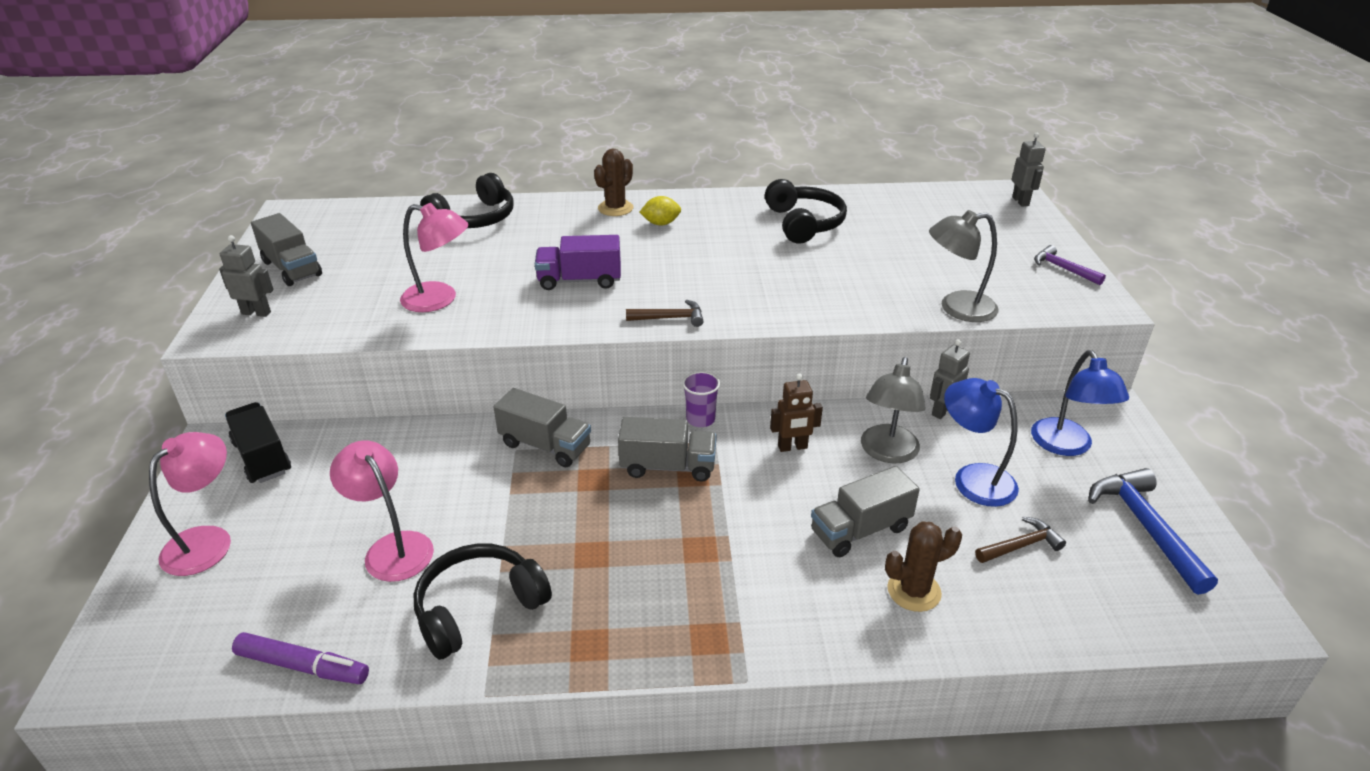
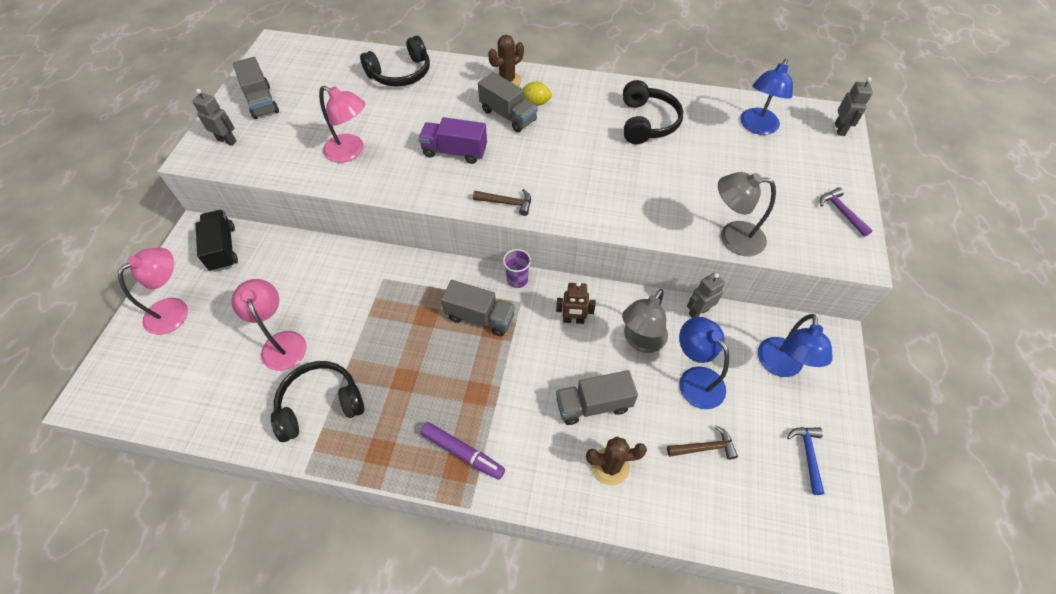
camera: 15 degrees right, 20 degrees up
(303, 666) = (205, 421): purple marker -> purple marker (462, 453)
(545, 445) = (403, 279): grey truck -> grey truck (508, 115)
(930, 211) = (757, 127): none -> blue lamp
(1145, 527) = (808, 455): blue hammer -> blue hammer, size x0.58

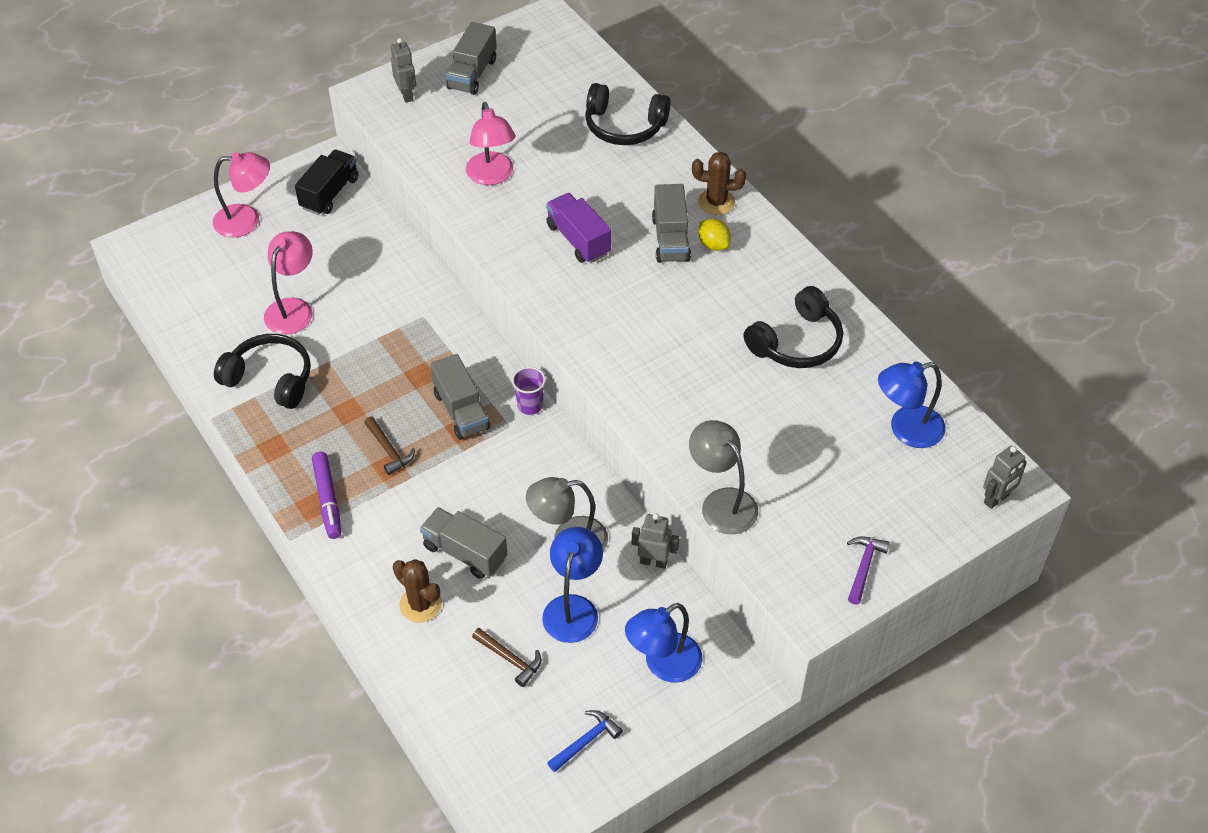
camera: 45 degrees right, 5 degrees down
(506, 203) = (564, 319): brown hammer -> brown hammer (389, 450)
(573, 320) = (534, 477): brown robot -> none

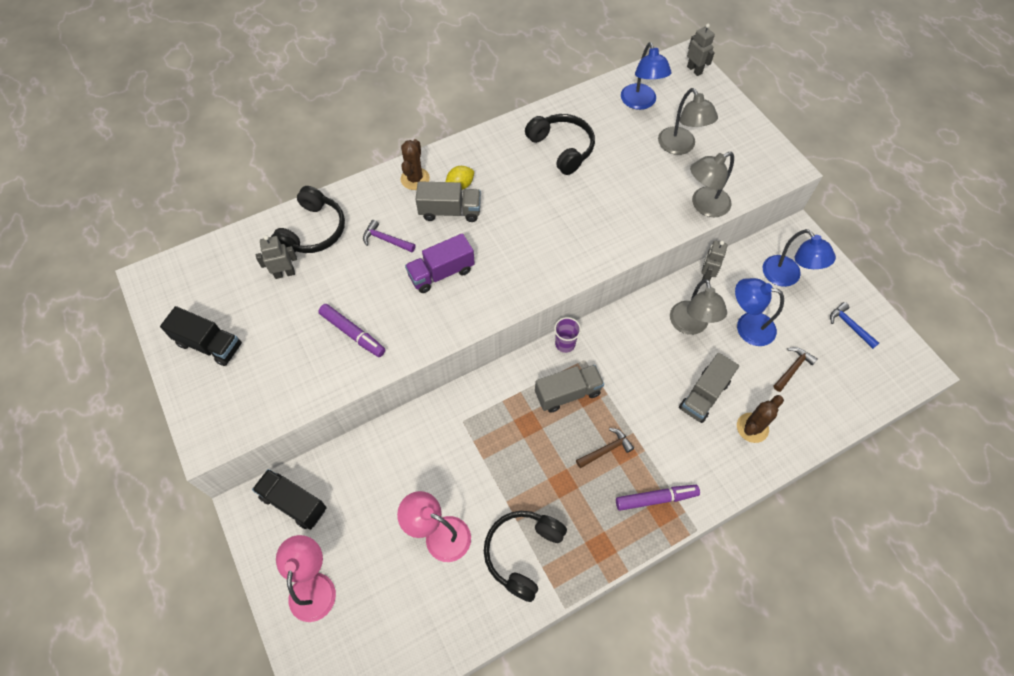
camera: 85 degrees left, 10 degrees up
(406, 95) = (222, 403): grey robot -> grey robot (284, 273)
(472, 74) = (209, 344): grey truck -> black truck
(492, 176) = (353, 333): pink lamp -> purple marker
(828, 477) = (680, 147): none -> grey lamp
(863, 567) = (751, 139): purple hammer -> purple hammer (386, 240)

